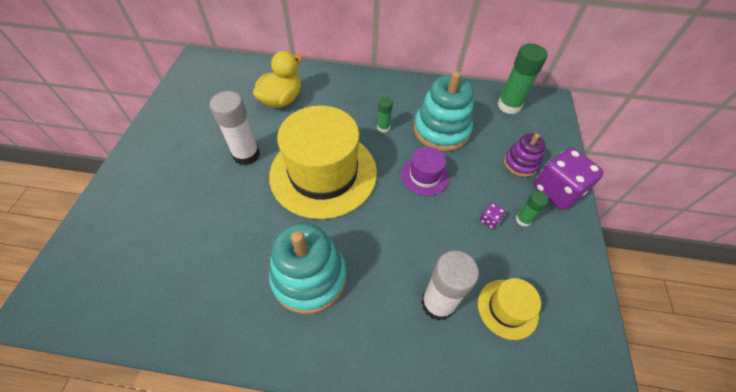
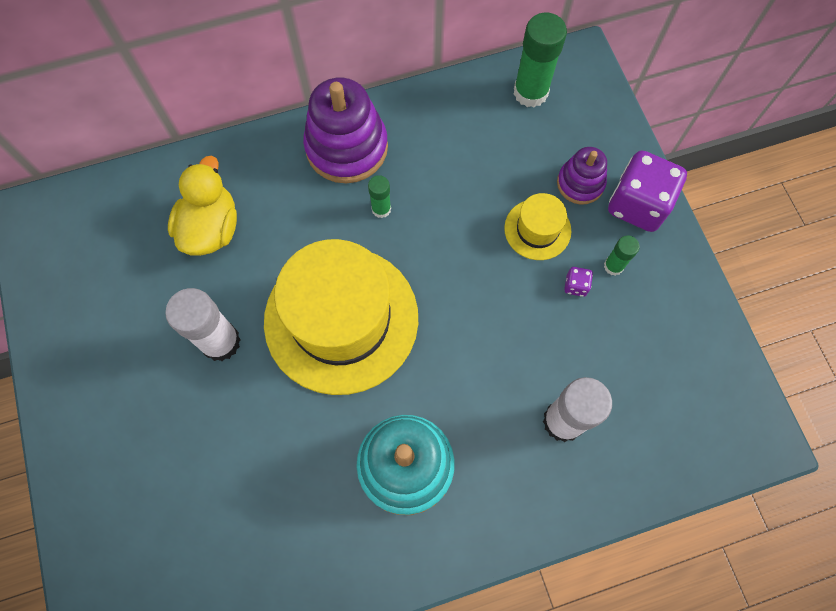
camera: 25 degrees left, 15 degrees up
(381, 92) = (347, 147): none -> purple stacking toy
(425, 175) = (471, 259): purple hat -> none
(441, 130) = (459, 177): turquoise stacking toy -> none
(507, 308) = (638, 388): yellow hat -> yellow hat (537, 229)

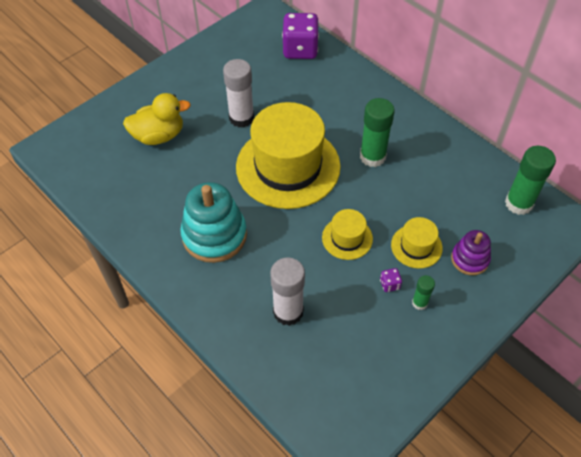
camera: 65 degrees right, 15 degrees down
(211, 228) = (306, 84): yellow duck -> yellow duck (159, 136)
(347, 147) = (402, 123): purple stacking toy -> none
(381, 209) = (372, 157): green glue stick -> green glue stick, size x1.90
(489, 301) = (347, 238): none -> yellow hat
(637, 205) = (479, 301): purple dice -> purple dice (300, 49)

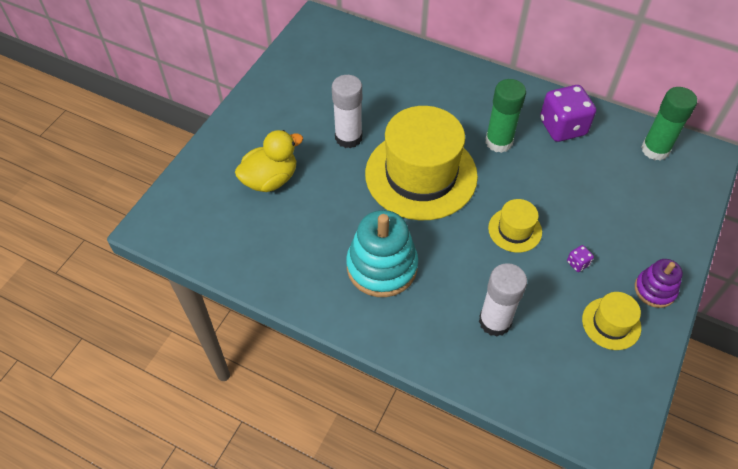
camera: 20 degrees left, 0 degrees up
(300, 49) = (373, 52): purple dice -> purple dice (562, 127)
(416, 246) = (584, 218): yellow hat -> yellow hat (611, 323)
(419, 303) = (614, 272): green glue stick -> none
(469, 259) = (638, 216): purple stacking toy -> purple stacking toy (655, 290)

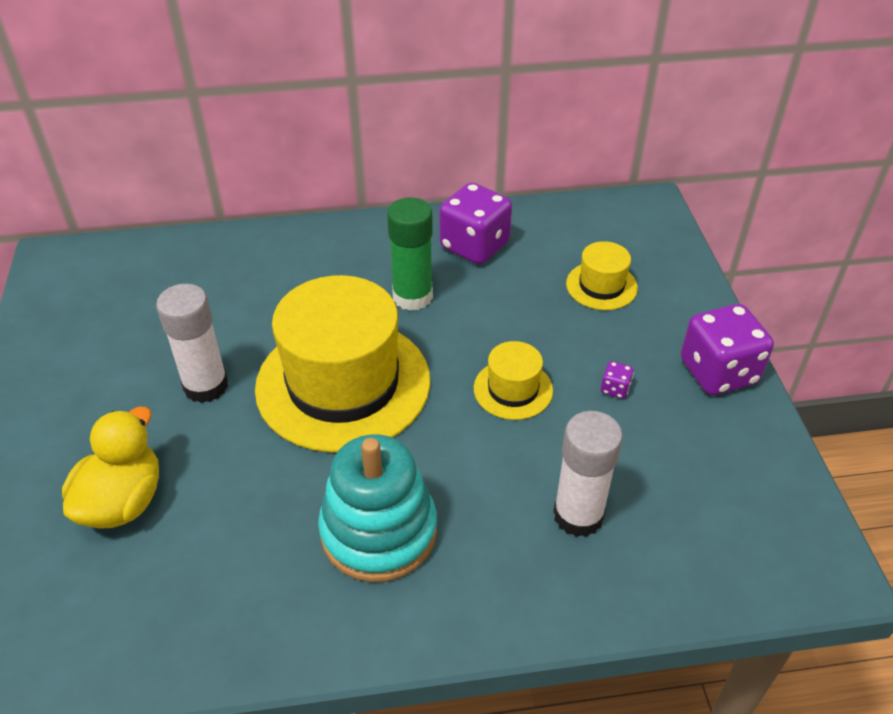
camera: 35 degrees left, 10 degrees down
(611, 323) = (707, 437): yellow hat -> yellow hat (601, 286)
(655, 149) = (593, 223): green glue stick -> none
(655, 290) = (718, 372): purple stacking toy -> purple dice

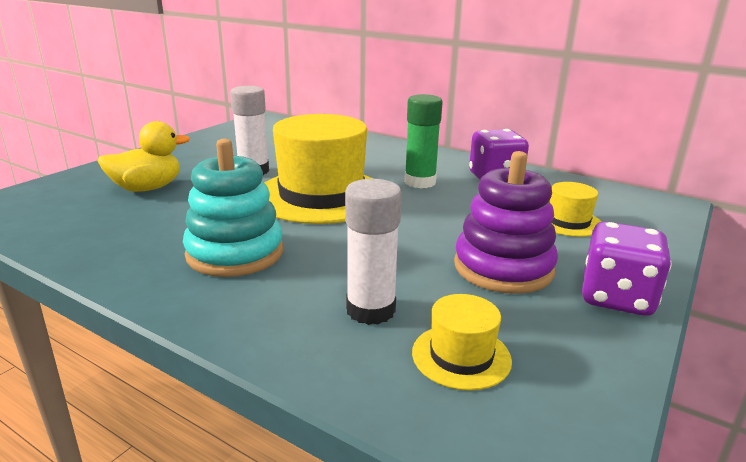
camera: 40 degrees right, 20 degrees down
(513, 389) = (422, 237): yellow hat -> yellow hat (461, 356)
(615, 389) = (503, 268): purple dice -> purple stacking toy

